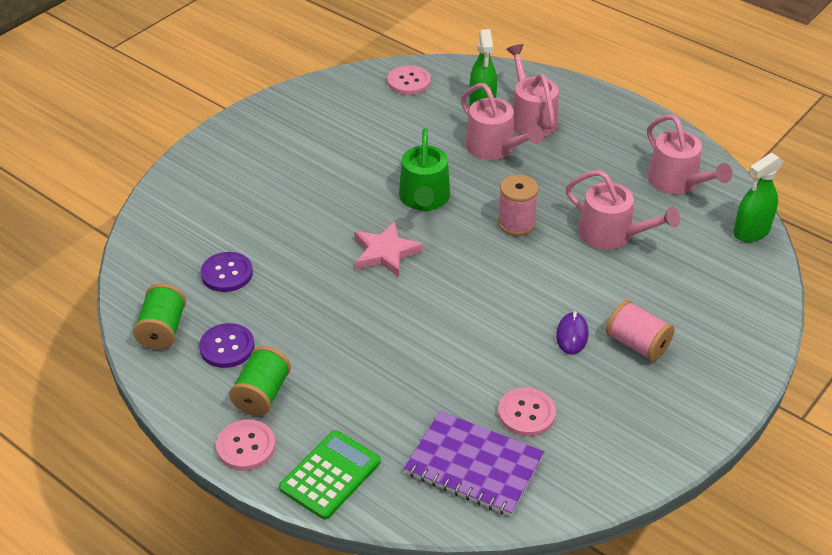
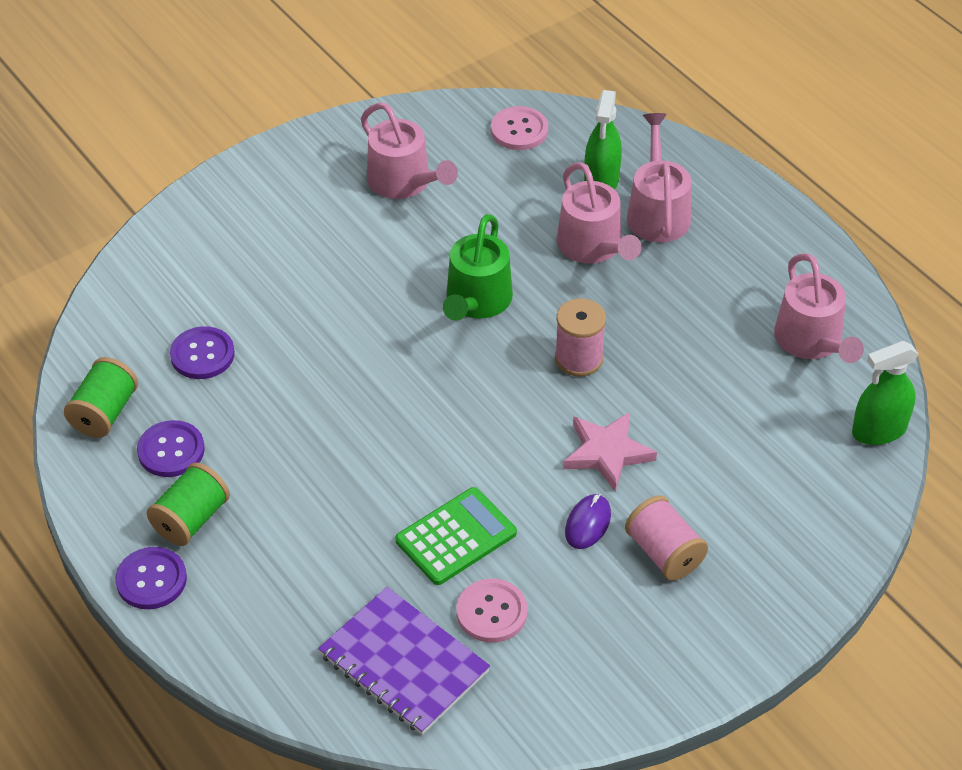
camera: 15 degrees right, 5 degrees up
(246, 446) = (151, 580): pink button -> purple button
(330, 475) = (234, 636): green calculator -> green calculator (456, 537)
(385, 252) = (401, 365): pink star -> pink star (607, 453)
(611, 234) = (694, 398): pink watering can -> pink watering can (404, 182)

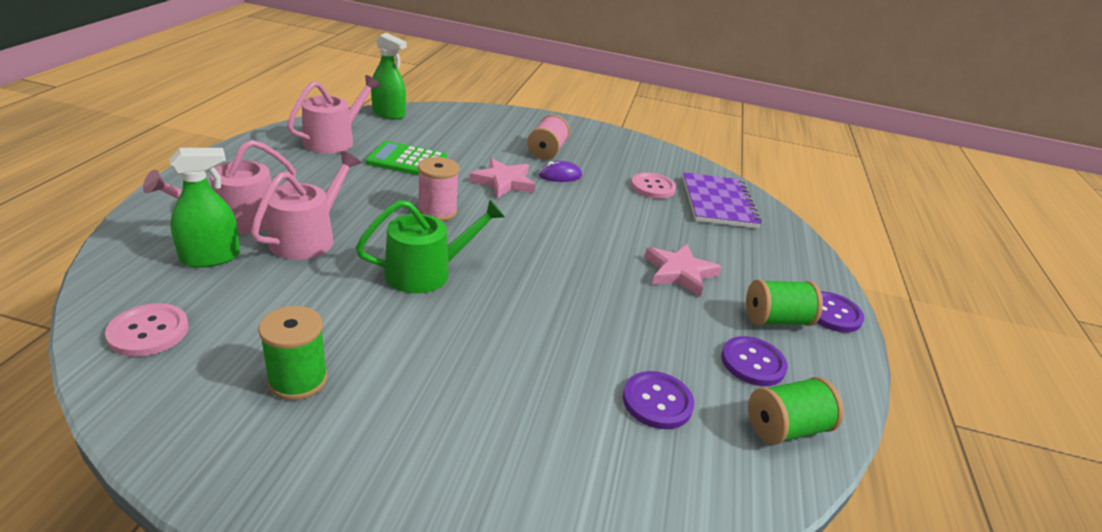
camera: 135 degrees left, 15 degrees down
(318, 496) = (679, 272): none -> pink star
(404, 182) = (298, 380): pink watering can -> green spool
(456, 537) = (628, 212): green calculator -> green calculator (407, 161)

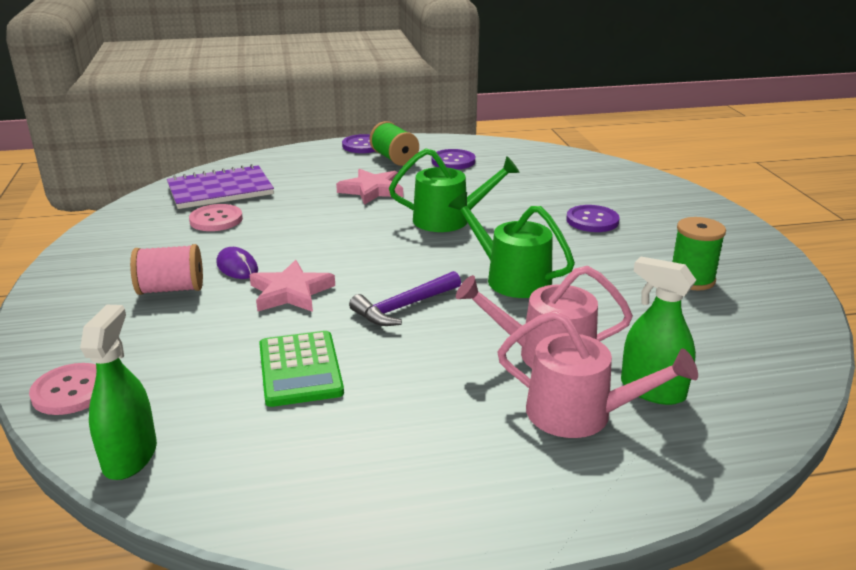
camera: 110 degrees left, 5 degrees down
(148, 332) = (762, 360): pink button -> pink button (71, 391)
(334, 140) = (295, 457): pink watering can -> none
(437, 211) = (404, 307): pink spool -> purple hammer
(575, 289) = (448, 219): none -> green watering can
(657, 402) = (529, 179): purple button -> purple button (592, 220)
(786, 428) = (500, 151): green spool -> none

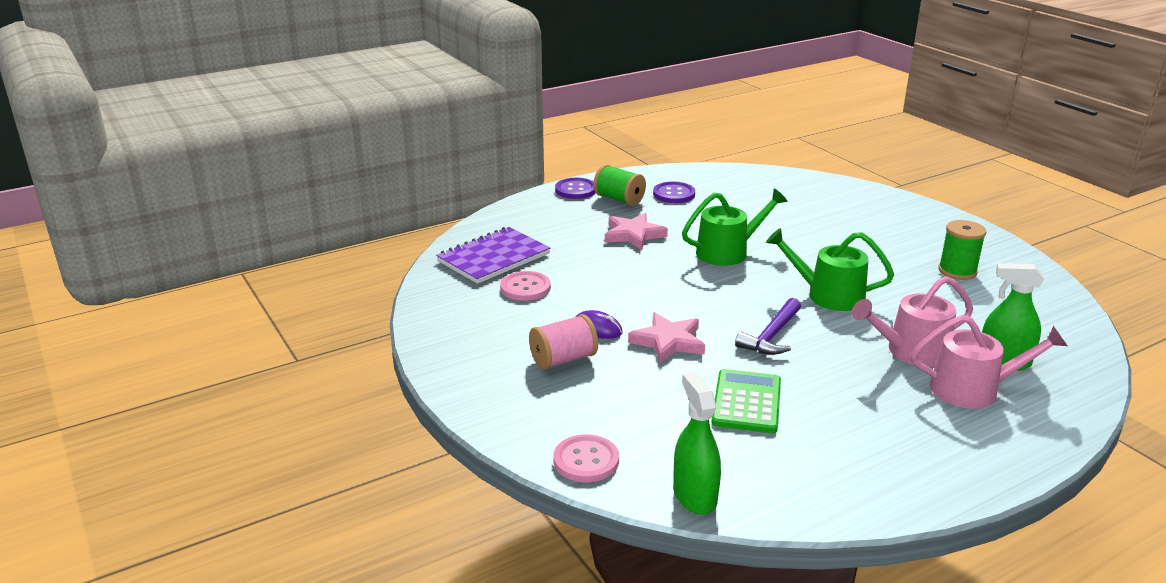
camera: 20 degrees left, 0 degrees up
(300, 369) = (746, 402): green calculator -> green calculator turned 135 degrees counterclockwise
(592, 220) = (841, 233): purple button -> none

